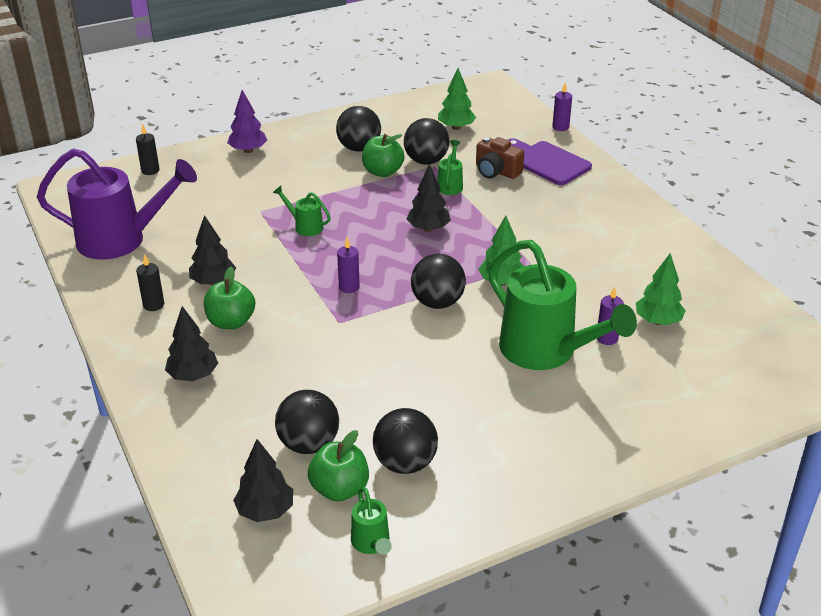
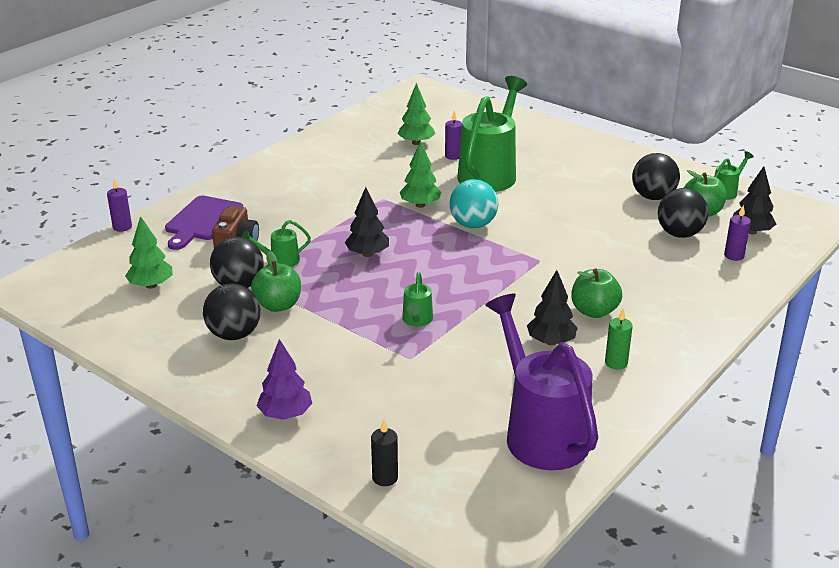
camera: 115 degrees left, 5 degrees down
(153, 305) = (616, 363): black candle -> green candle
(193, 376) = (674, 305): black tree -> none
(349, 287) = (490, 269): purple candle -> purple candle (734, 256)
(437, 302) = (473, 225): black ball -> turquoise ball

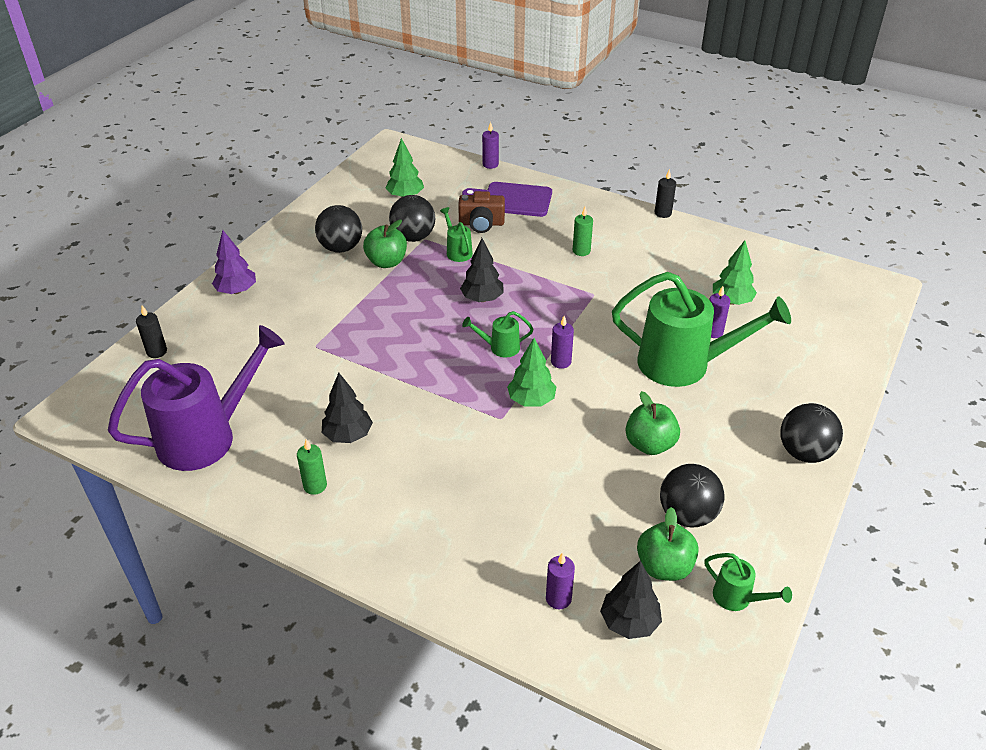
camera: 80 degrees right, 10 degrees up
(274, 151) = (663, 213): none -> black candle
(314, 196) = (581, 251): none -> green candle
(417, 320) = (374, 343): green watering can -> green watering can (500, 347)
(420, 205) = (589, 320): green tree -> green tree (531, 400)
(473, 225) = (561, 362): turquoise ball -> purple candle
(594, 311) = (407, 466): green apple -> green apple (650, 444)
(679, 234) = (597, 542): black ball -> black ball (804, 453)

